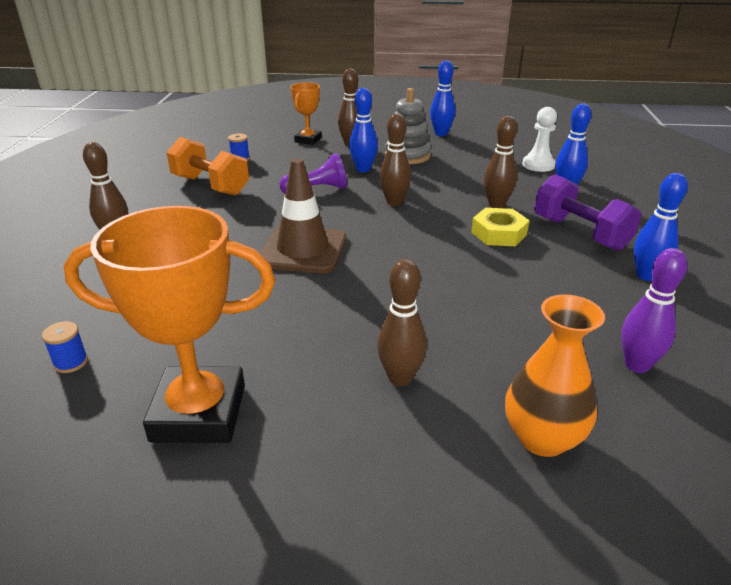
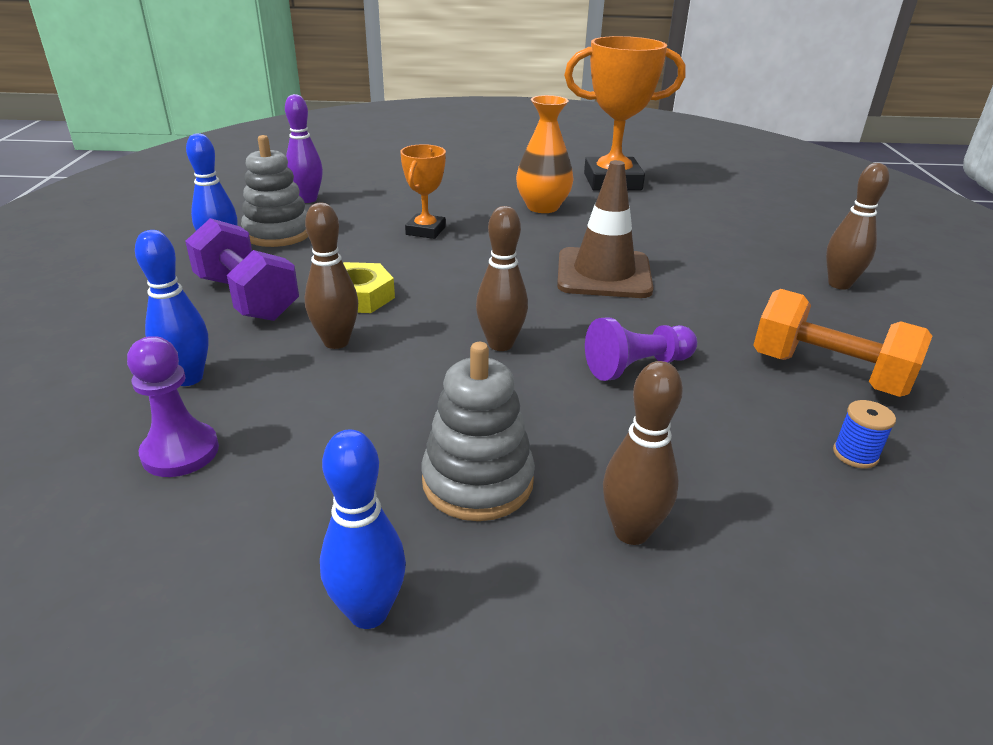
camera: 175 degrees right, 0 degrees up
(71, 362) = (726, 199): blue spool -> none
(308, 140) = (760, 553): orange trophy -> orange trophy (425, 231)
(363, 169) = (571, 426): blue bowling pin -> none
(400, 378) = (486, 194): brown bowling pin -> none
(538, 165) = (180, 452): white pawn -> purple pawn
(542, 438) = (400, 175): orange vase -> orange vase (542, 207)
(618, 301) = (278, 233): none -> grey stacking toy

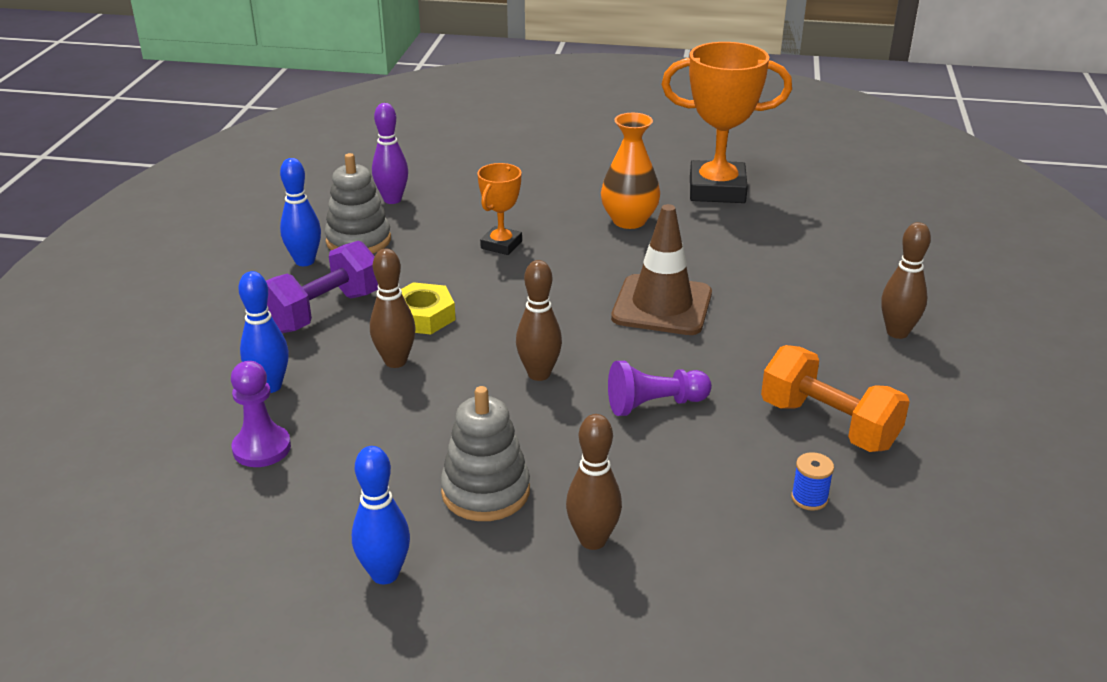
camera: 10 degrees right, 0 degrees up
(247, 298) = (323, 312): purple dumbbell -> purple dumbbell turned 75 degrees clockwise

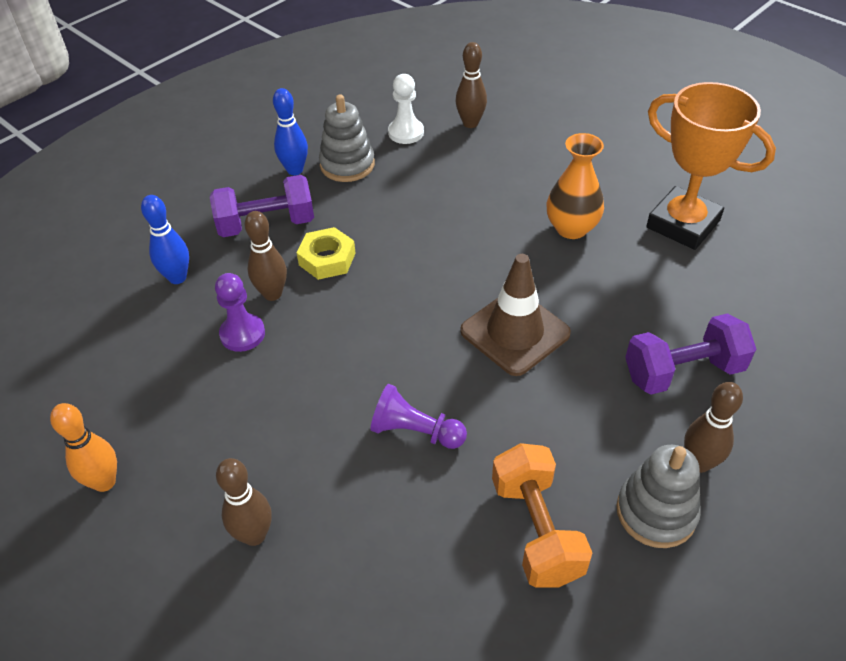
camera: 35 degrees right, 15 degrees up
(262, 448) = (127, 330): purple pawn -> purple pawn (242, 334)
(385, 574) = (104, 482): blue bowling pin -> orange bowling pin
(392, 200) = (406, 132): purple bowling pin -> white pawn
(485, 491) = (225, 447): grey stacking toy -> grey stacking toy (656, 512)
(501, 245) = (445, 212): orange trophy -> none
(539, 374) = (358, 356): brown bowling pin -> brown bowling pin (470, 123)
(809, 498) = (447, 595): blue spool -> none
(823, 282) = (683, 372): none -> purple dumbbell

